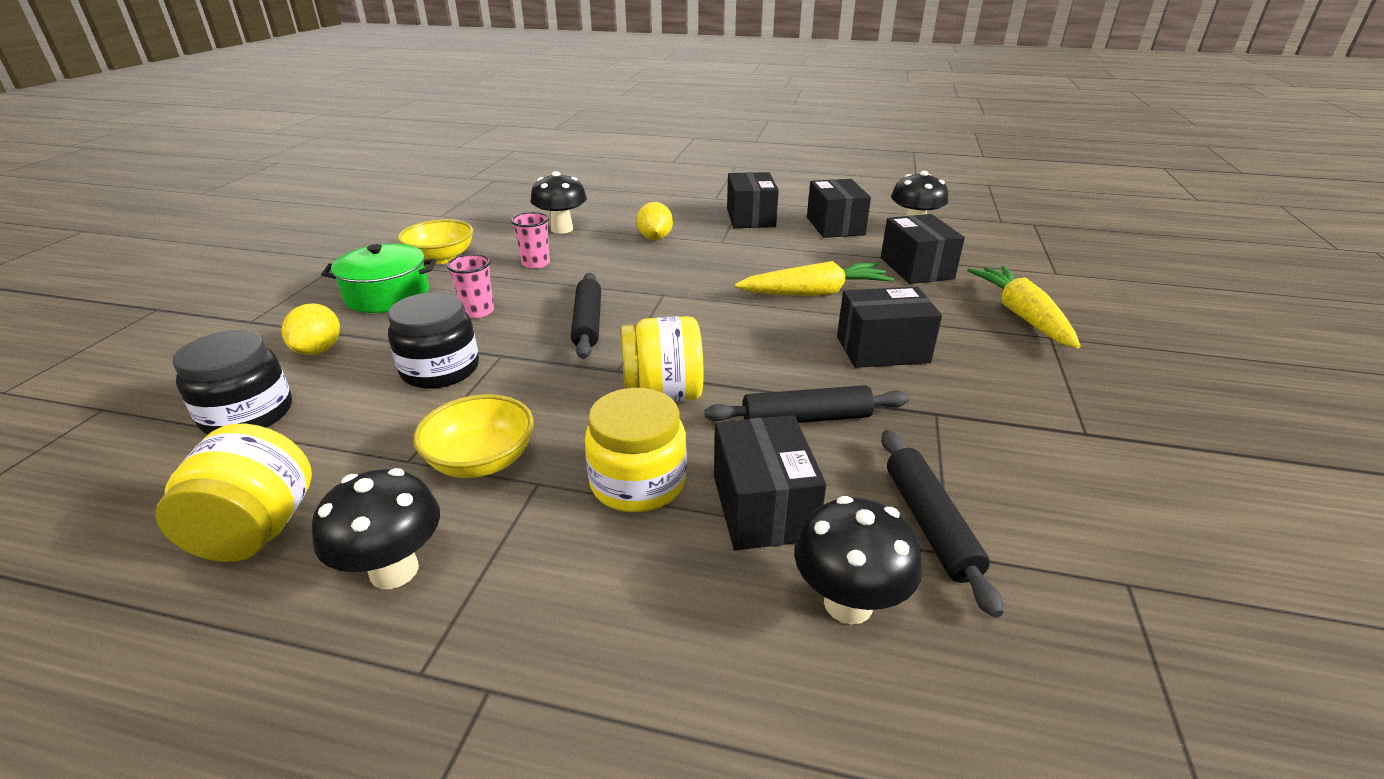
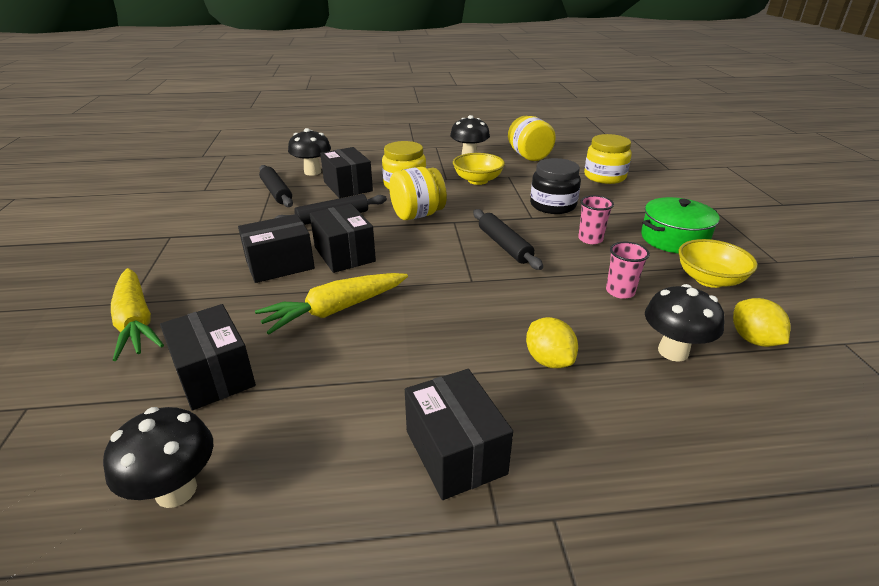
camera: 160 degrees right, 0 degrees up
(248, 414) = (604, 177): black jar -> yellow jar
(319, 350) = (636, 202): yellow lemon -> yellow lemon (753, 340)
(835, 226) = (313, 461): black box -> black box (344, 254)

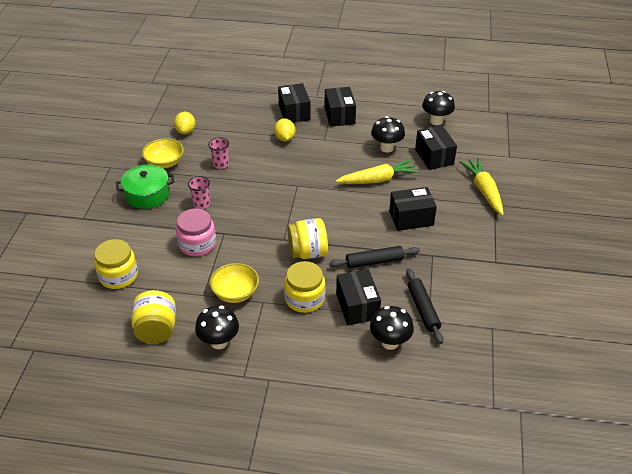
camera: 165 degrees left, 10 degrees up
(344, 254) = (369, 220): black box -> black box (294, 112)
(504, 245) = (261, 209): black rolling pin -> none
(553, 205) = (197, 244): black jar -> pink jar
(673, 351) = (227, 132): black mushroom -> black mushroom (386, 148)

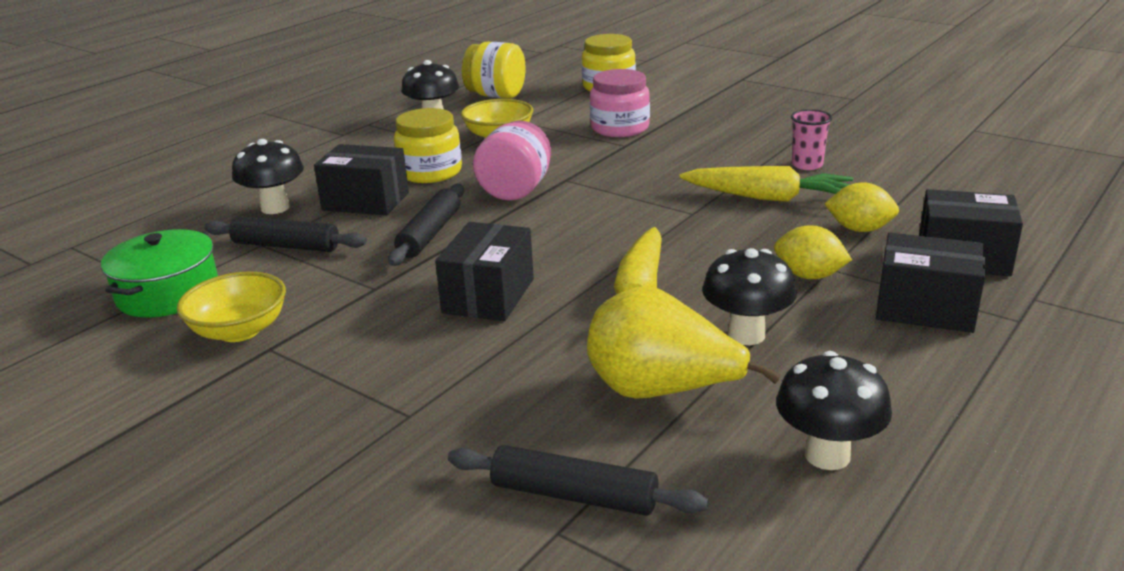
camera: 120 degrees right, 15 degrees down
(147, 194) = (763, 112): green pot -> green pot (168, 293)
(164, 163) = (840, 129): yellow bowl -> yellow bowl (239, 331)
(186, 131) = (933, 152): yellow lemon -> yellow lemon (809, 276)
(201, 204) = (708, 140): pink cup -> none
(307, 252) = (516, 190): yellow jar -> pink jar
(434, 157) = (661, 391): black box -> yellow pear
(483, 191) = (469, 419): yellow carrot -> yellow carrot (768, 198)
(494, 158) = (574, 495): none -> black rolling pin

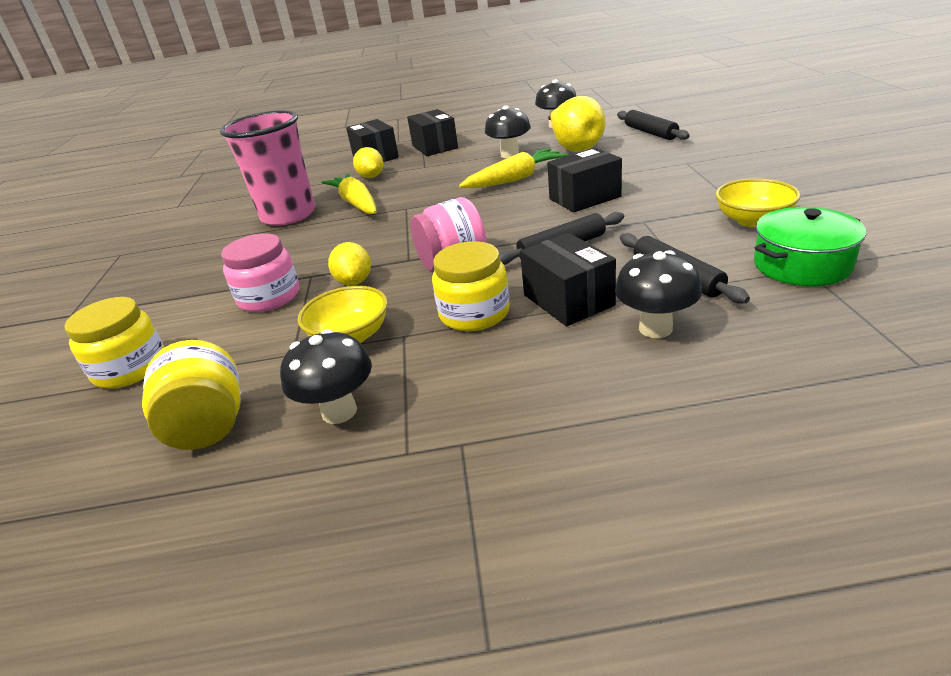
camera: 130 degrees left, 5 degrees up
(807, 165) = (288, 215): pink cup -> pink cup, size x2.38
(809, 276) = (438, 166): yellow lemon -> yellow lemon (354, 281)

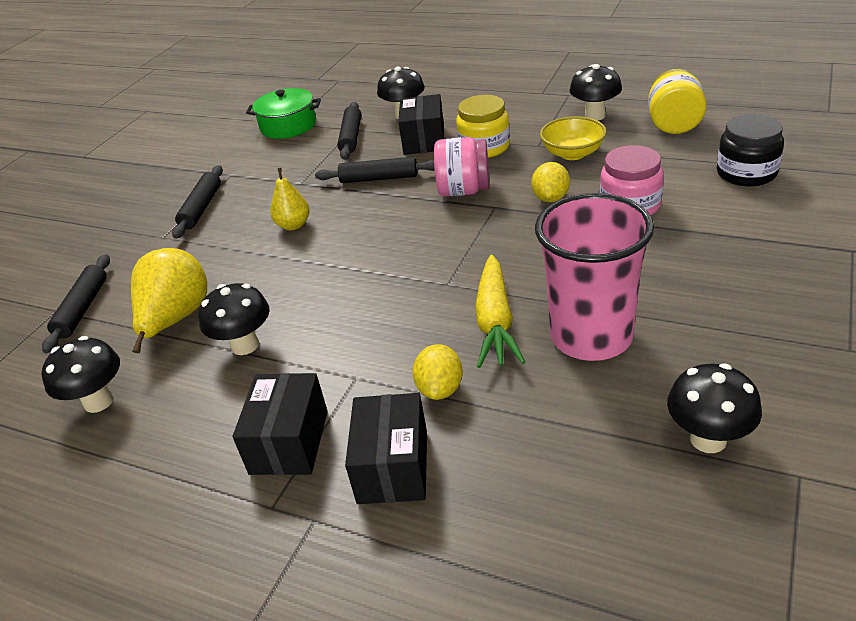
camera: 150 degrees left, 5 degrees up
(131, 368) = (746, 173): yellow jar -> black jar
(219, 203) = (708, 439): none -> black mushroom
(515, 179) = (303, 284): yellow carrot -> none
(584, 198) = (294, 225): black box -> yellow pear
(699, 182) = (201, 208): none -> black rolling pin
(753, 220) = (249, 160): yellow bowl -> none

